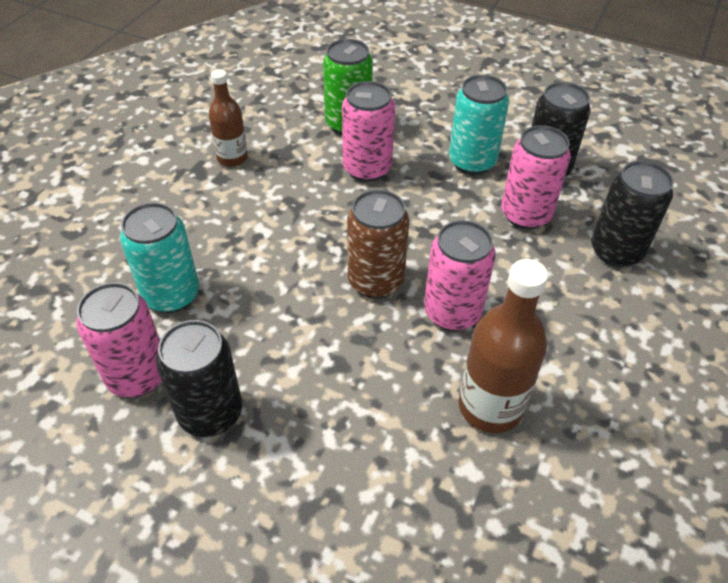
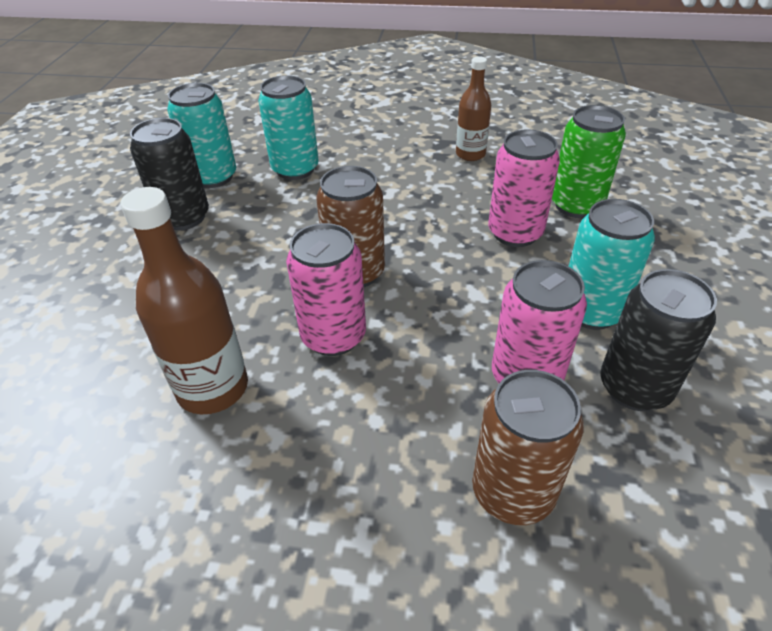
camera: 75 degrees right, 5 degrees down
(138, 376) = (213, 177): pink can -> turquoise can
(616, 251) = (513, 492): black can -> brown can

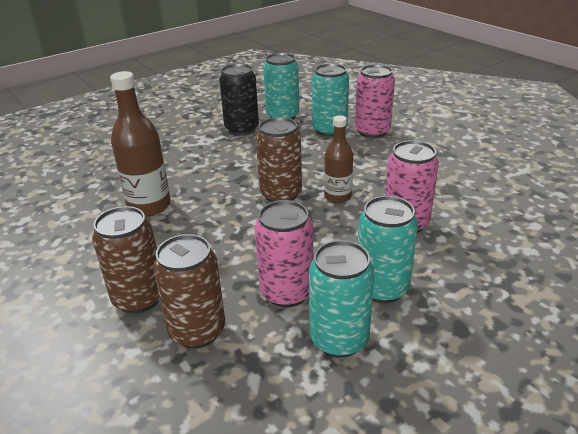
camera: 45 degrees right, 10 degrees down
(333, 336) = (226, 216): pink can -> pink can (372, 131)
(391, 513) = (139, 298): none -> brown can
(470, 154) = (453, 167): brown bottle -> brown bottle (337, 197)
(576, 206) = (479, 231): green can -> none
(634, 388) = (339, 339): black can -> turquoise can

